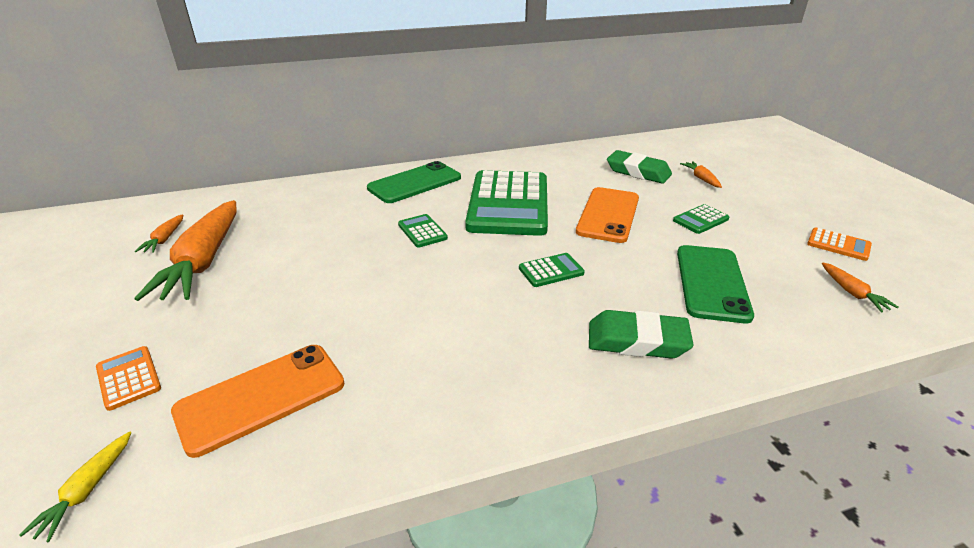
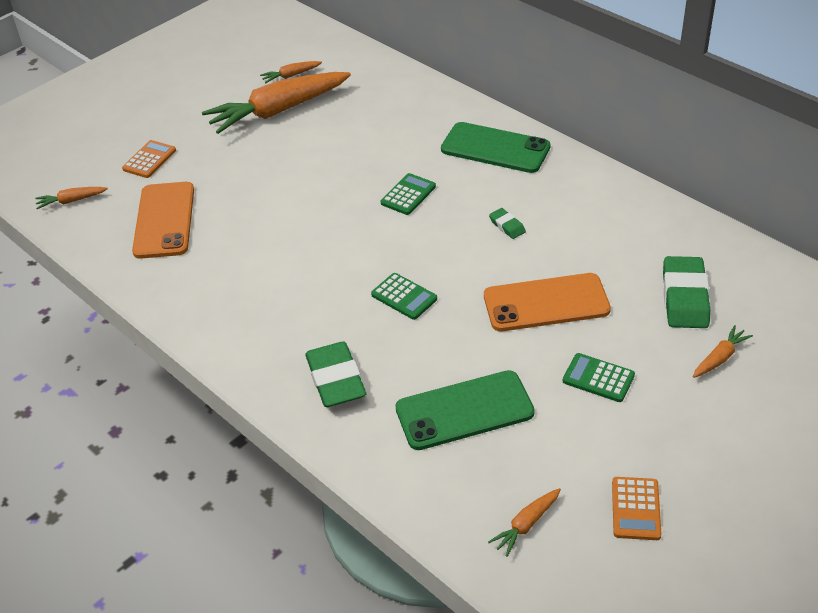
camera: 65 degrees right, 10 degrees up
(87, 490) = (71, 201): yellow carrot -> orange carrot
(261, 397) = (164, 220): orange phone -> orange phone turned 60 degrees clockwise
(508, 204) = (507, 226): green calculator -> green eraser

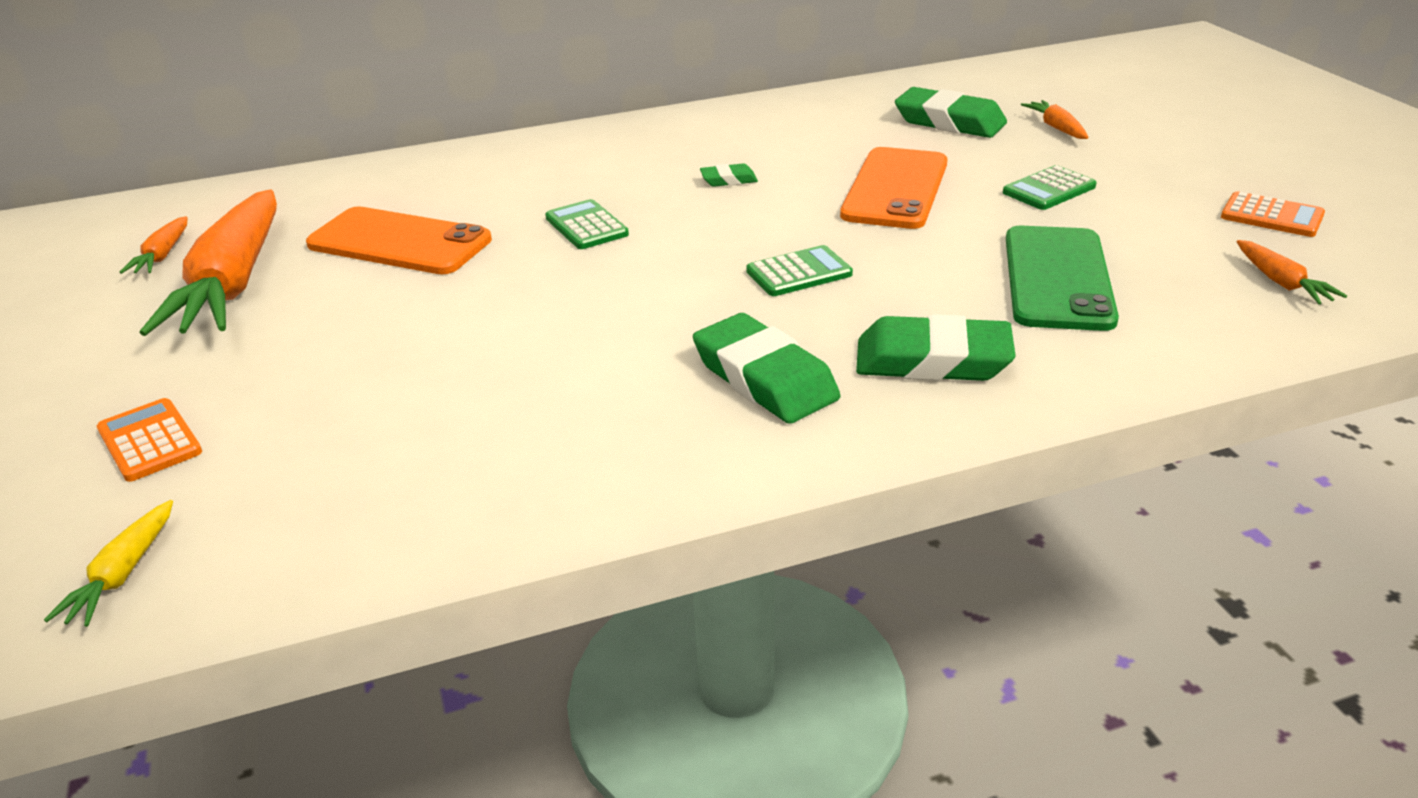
camera: 65 degrees left, 10 degrees down
(71, 201) = (123, 574): orange carrot -> yellow carrot
(164, 220) = (357, 456): orange phone -> orange phone (399, 242)
(286, 321) = (765, 378): none -> green eraser
(495, 148) = (568, 155): green phone -> none

